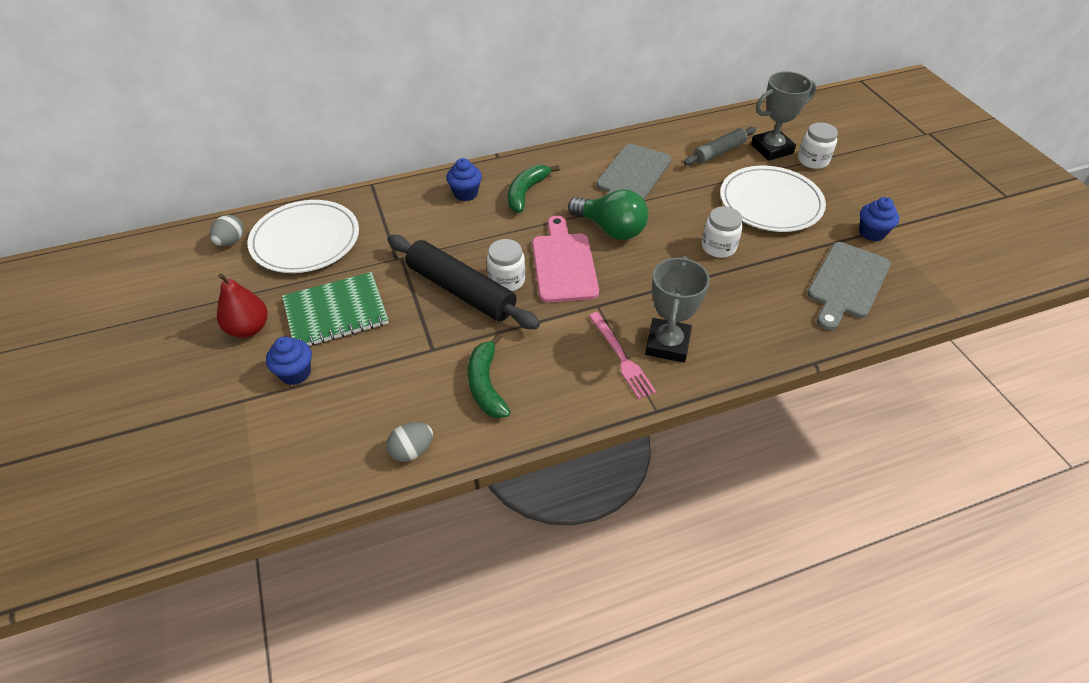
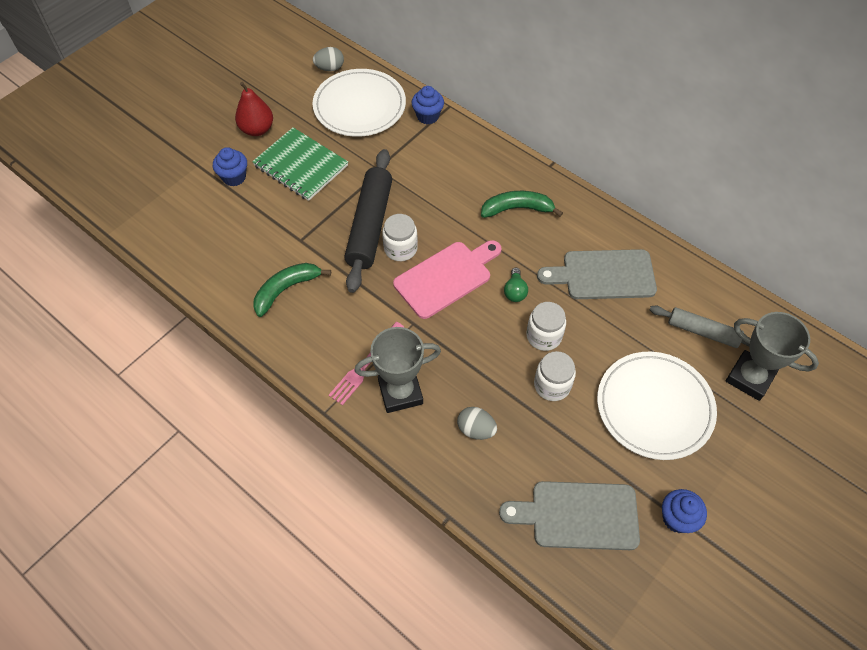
camera: 60 degrees right, 10 degrees up
(412, 451) = (205, 277): grey egg -> grey egg (476, 429)
(465, 193) = (484, 169): blue cupcake -> blue cupcake (427, 116)
(611, 229) = (515, 291): green light bulb -> green light bulb, size x0.49
(813, 160) = (762, 424): white jar -> white jar (544, 336)

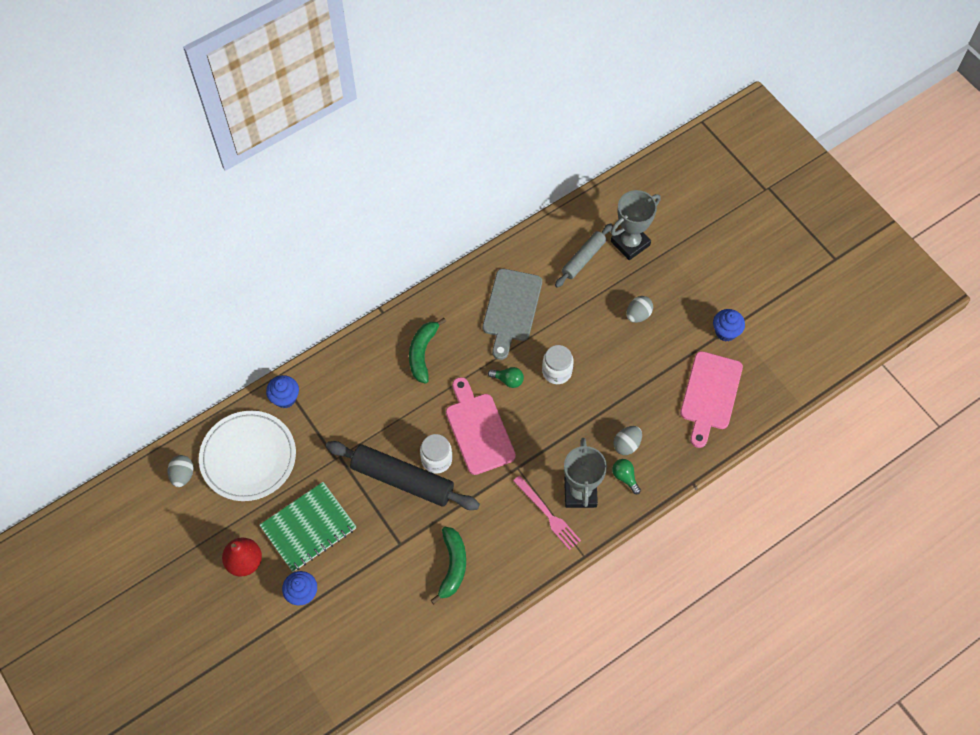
camera: 75 degrees left, 5 degrees up
(286, 290) = (452, 566): green banana -> green banana turned 150 degrees counterclockwise
(433, 436) = (625, 477): none -> green light bulb
(552, 385) = (602, 379): white jar -> none
(578, 515) = (710, 394): grey cutting board -> pink cutting board
(654, 407) = (638, 315): white plate -> grey egg

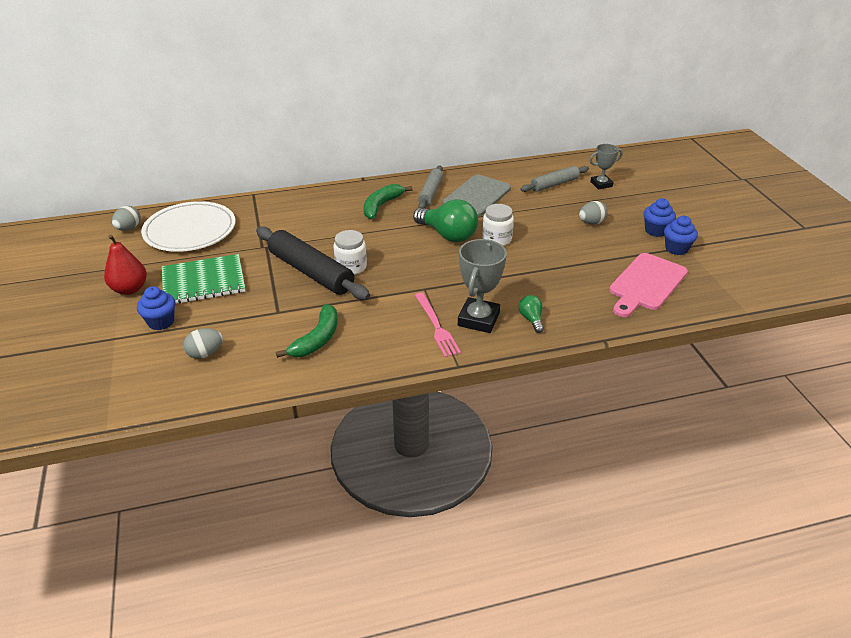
camera: 20 degrees right, 25 degrees down
(285, 398) = (248, 206): blue cupcake -> blue cupcake (655, 231)
(463, 313) = (430, 192): none -> grey rolling pin
(478, 430) = (402, 257): pink cutting board -> none
(508, 380) = (448, 235): green light bulb -> green light bulb, size x2.05
(626, 445) = (543, 298): grey egg -> grey egg (205, 354)
(630, 243) = (601, 184): grey trophy -> grey trophy, size x0.62

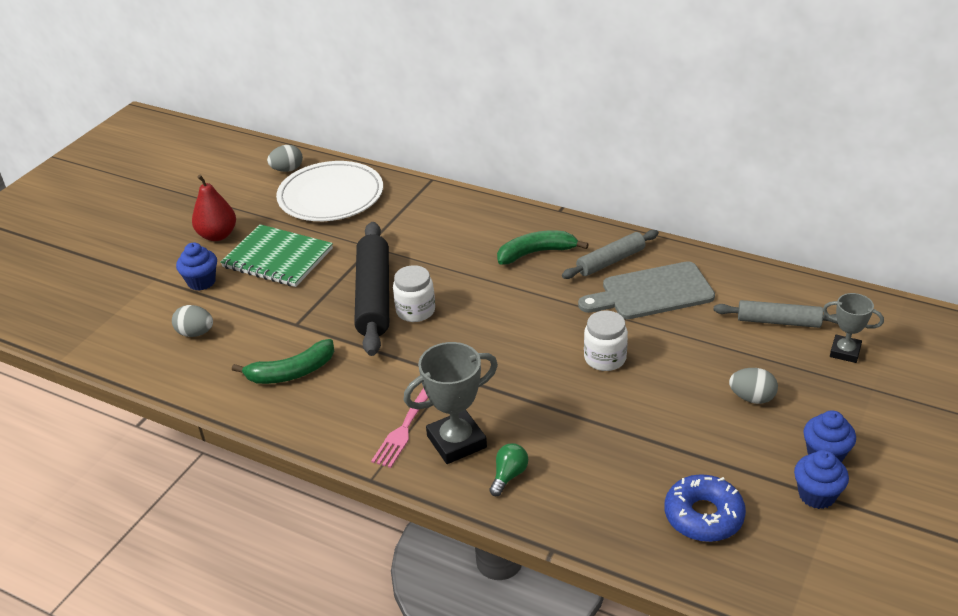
camera: 45 degrees right, 0 degrees up
(448, 235) = (558, 325): green light bulb -> none
(646, 284) = (703, 516): pink cutting board -> blue donut

